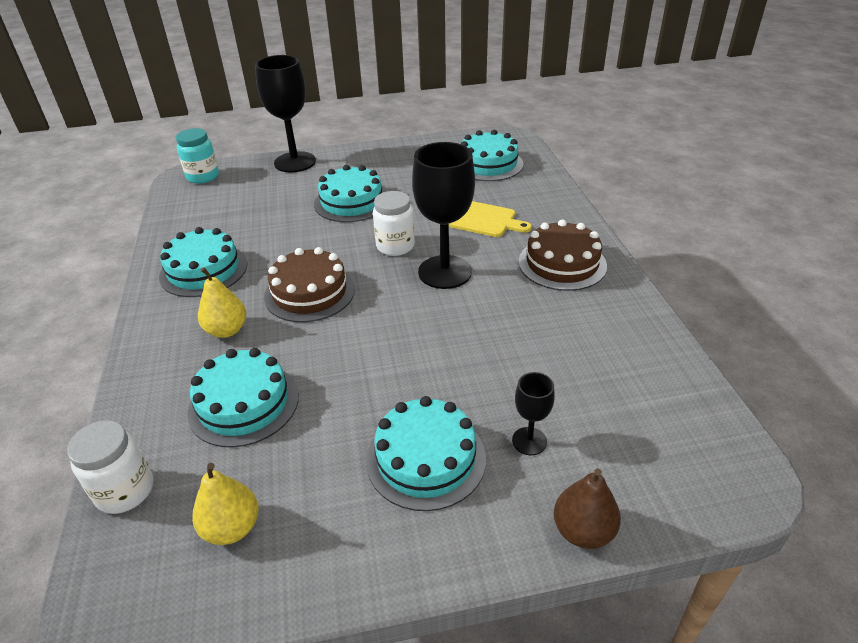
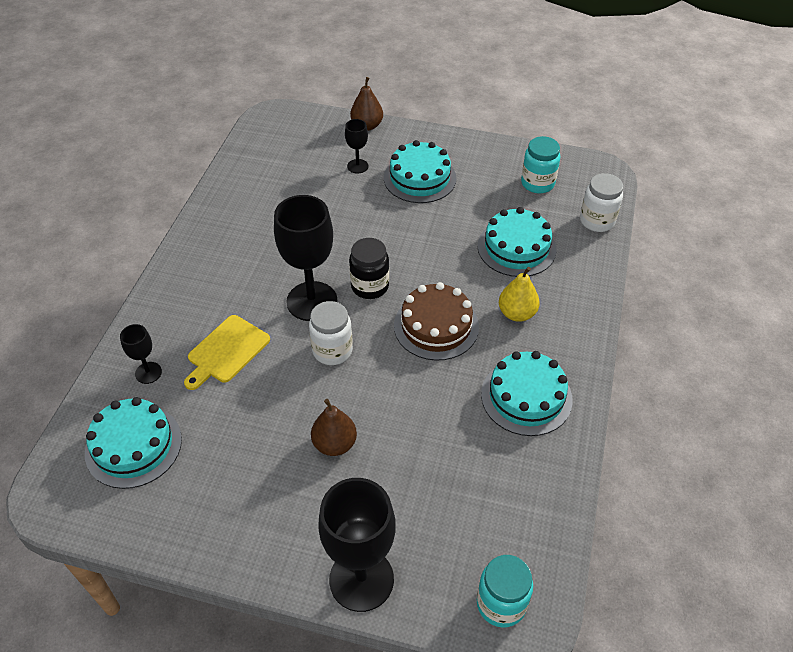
camera: 155 degrees left, 10 degrees up
(232, 528) = (537, 183): yellow pear -> turquoise jar
(351, 202) = (334, 444): turquoise cake -> brown pear
(398, 302) = (370, 286): none -> black jar
(482, 219) = (226, 351): yellow cutting board -> yellow cutting board turned 105 degrees counterclockwise
(525, 192) = (148, 373): none -> black goblet
(562, 263) = (213, 270): brown cake -> none

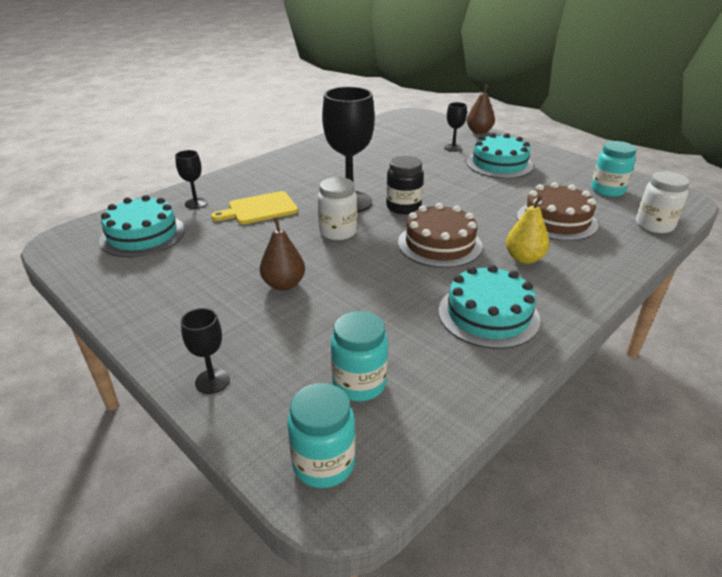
camera: 30 degrees right, 15 degrees down
(361, 579) = (212, 381): black goblet -> black goblet, size x0.48
(476, 520) = (359, 384): none -> turquoise jar
(516, 248) = (556, 220): turquoise cake -> brown cake

